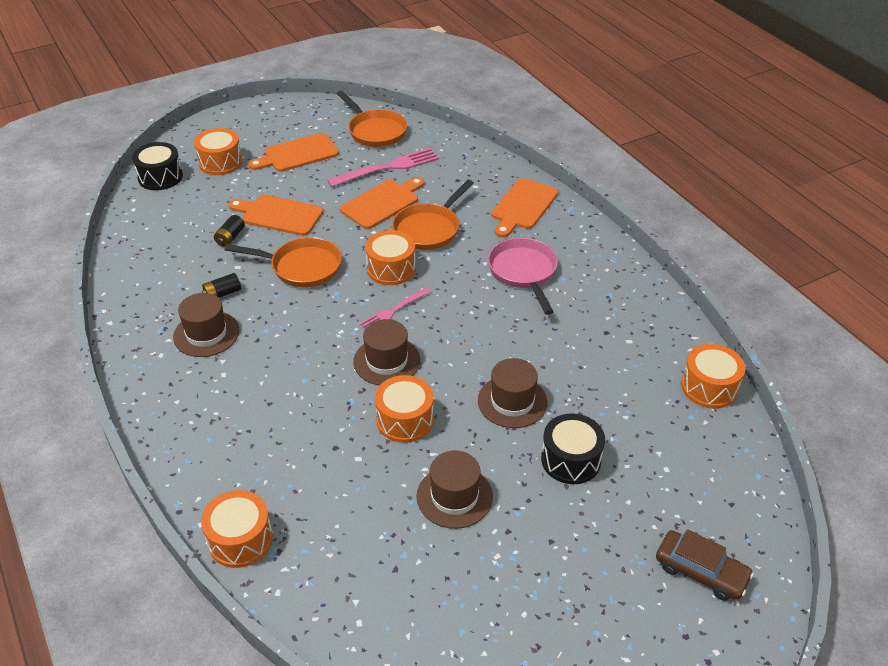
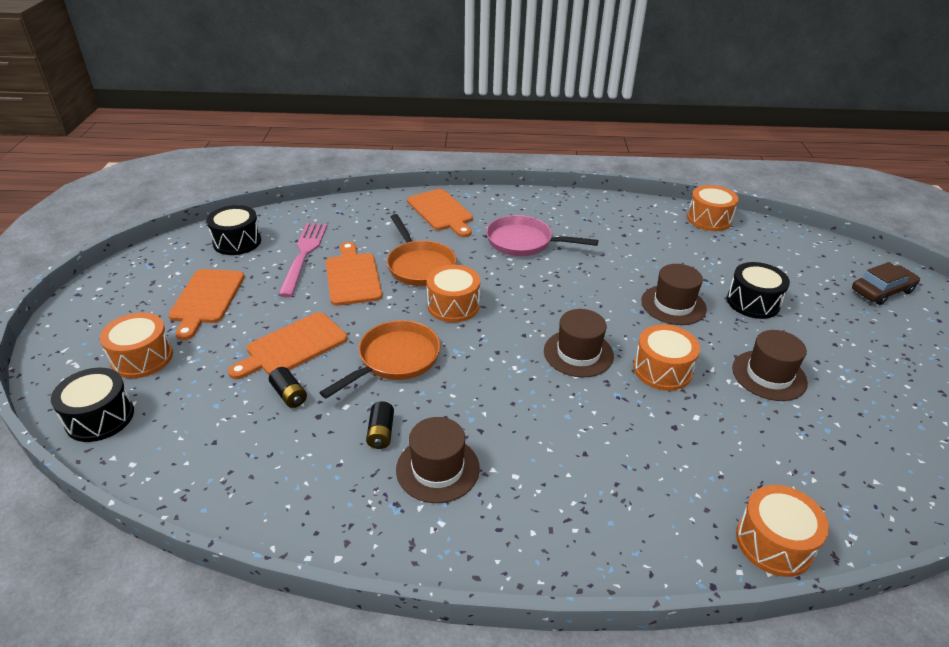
camera: 60 degrees left, 5 degrees down
(375, 131) = (237, 242): orange pan -> black drum
(394, 311) = (513, 325): pink fork -> none

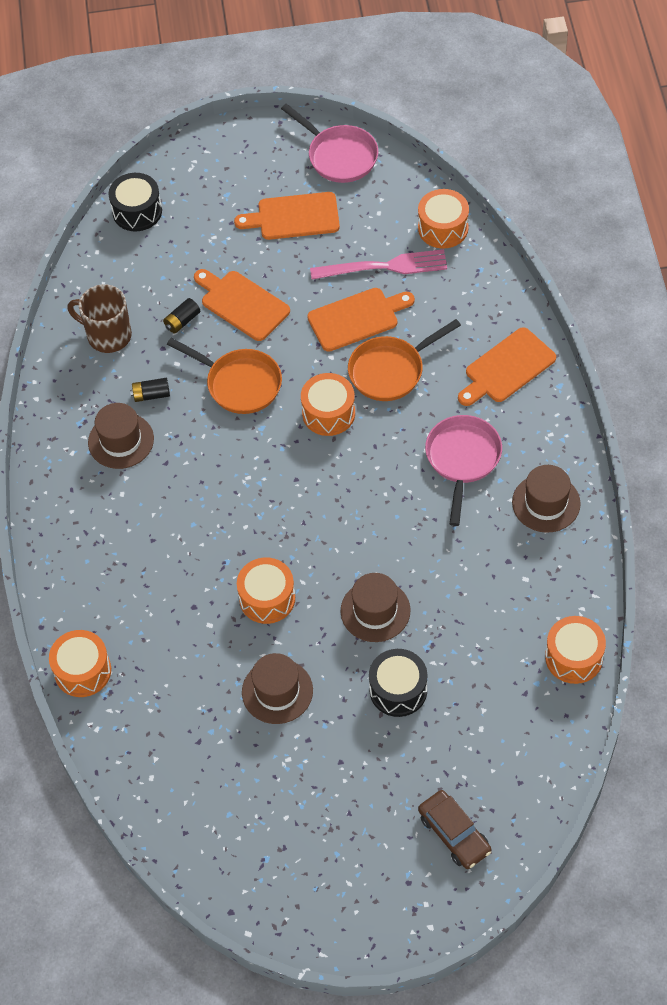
camera: 85 degrees right, 20 degrees up
(142, 358) = (206, 206): orange drum -> orange drum (443, 228)
(155, 264) = (339, 156): none -> pink pan
(237, 242) = (393, 203): black drum -> none
(272, 465) = (108, 335): none -> brown mug
(578, 353) = (277, 527): brown hat -> brown hat (546, 503)

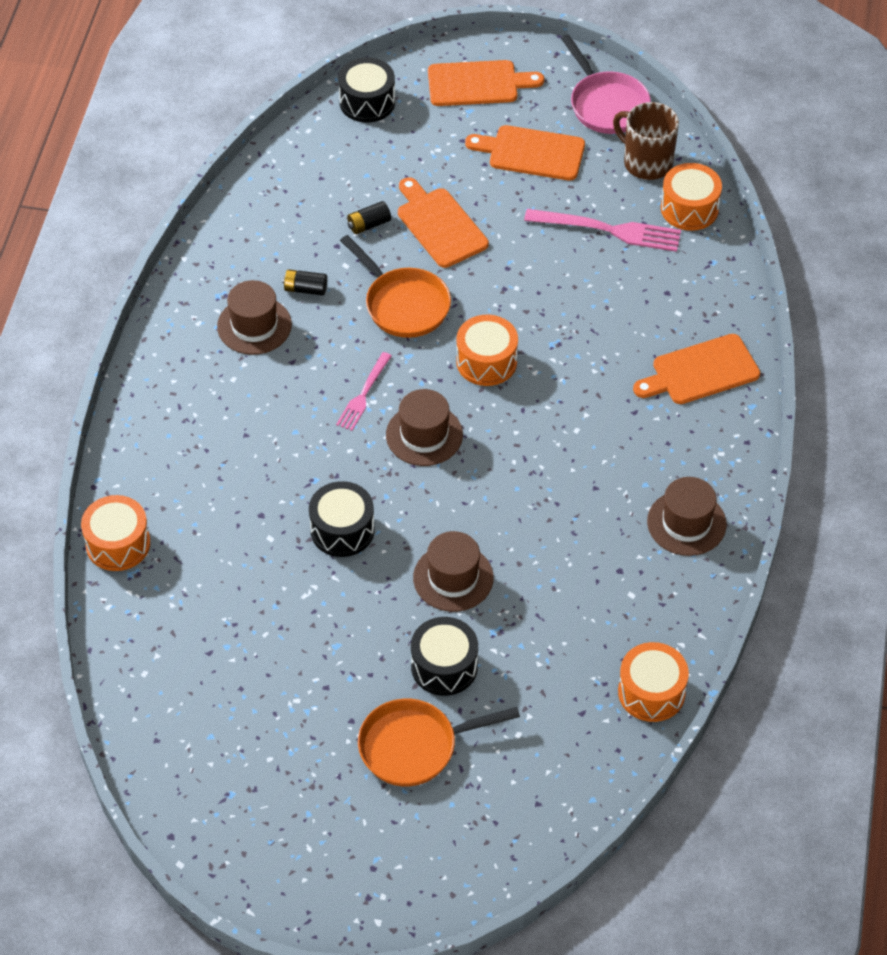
camera: 15 degrees right, 5 degrees down
(108, 335) = (285, 217): brown mug -> brown mug (646, 162)
(238, 474) = (363, 395): none -> pink fork
(267, 598) = (342, 530): orange drum -> black drum
(277, 691) = (313, 627): brown hat -> brown hat (424, 435)
(357, 318) = (557, 274): orange cutting board -> orange cutting board (477, 84)
(391, 370) = (572, 337): orange pan -> orange pan (415, 746)
(454, 833) = (444, 833): brown car -> none
(462, 460) = (612, 451): pink pan -> none

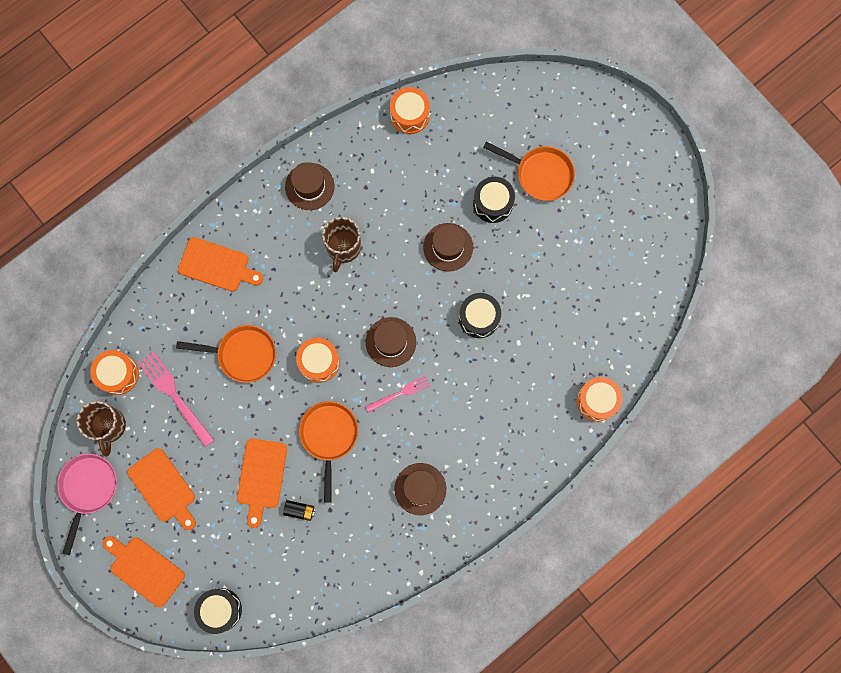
camera: 140 degrees left, 25 degrees up
(305, 289) = (372, 492): black battery -> none
(577, 489) = (343, 247): none -> brown mug
(578, 312) = (242, 354): none -> orange pan

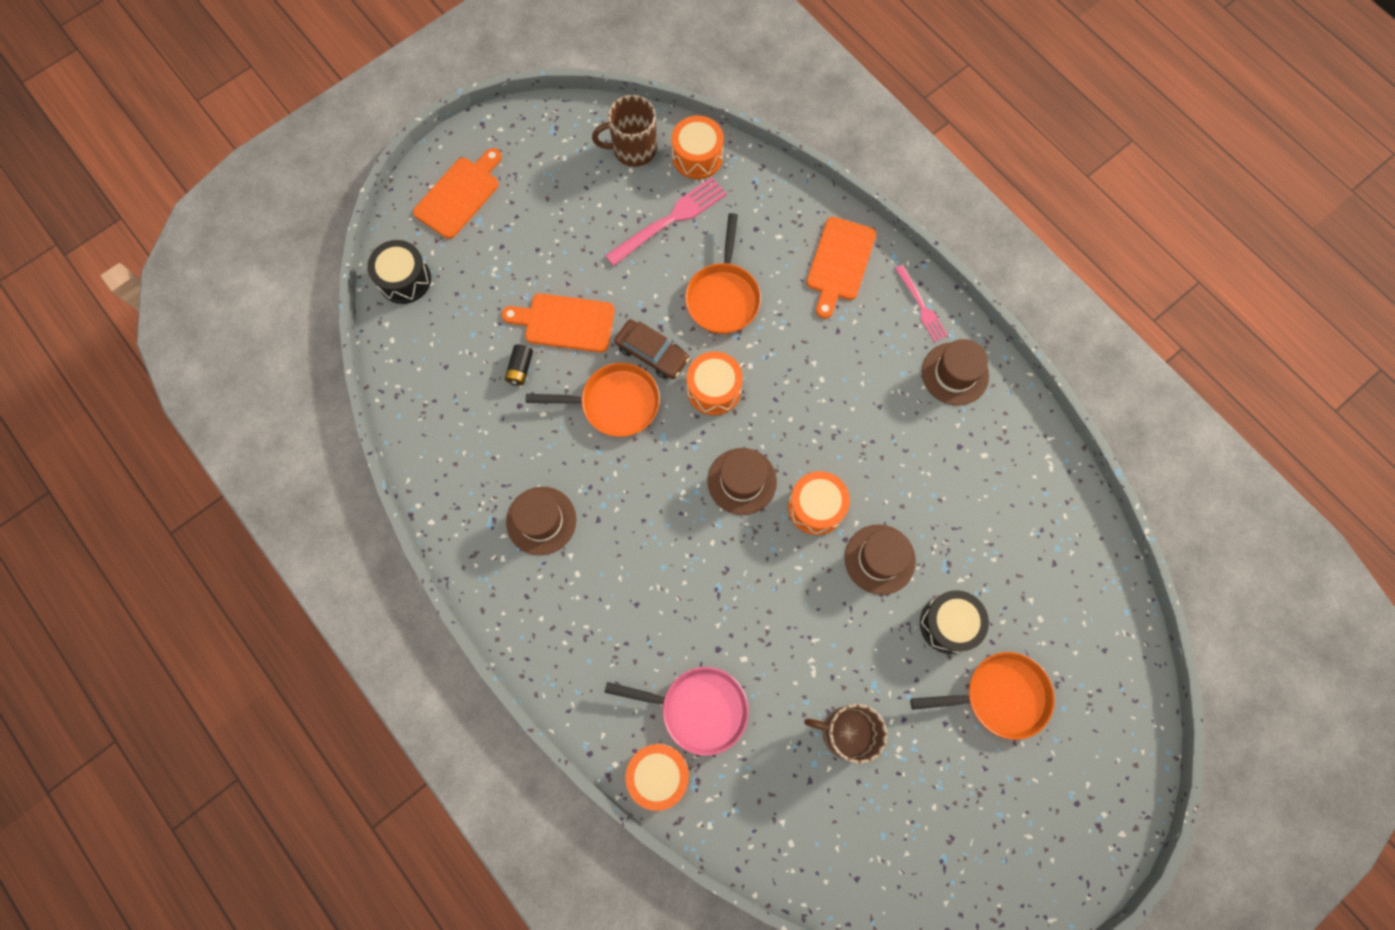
camera: 90 degrees right, 5 degrees down
(88, 489) = (558, 131): pink pan -> pink pan (697, 709)
(163, 488) = (556, 212): orange cutting board -> none
(288, 409) = (652, 353): none -> brown car
(343, 247) = (871, 418): brown mug -> brown mug (845, 732)
(400, 393) = (671, 494): pink fork -> pink fork (922, 306)
(410, 115) = (1071, 506): orange drum -> orange drum (816, 507)
(479, 318) = (778, 602): black drum -> none
(540, 174) = (999, 696): orange pan -> orange pan turned 120 degrees counterclockwise

